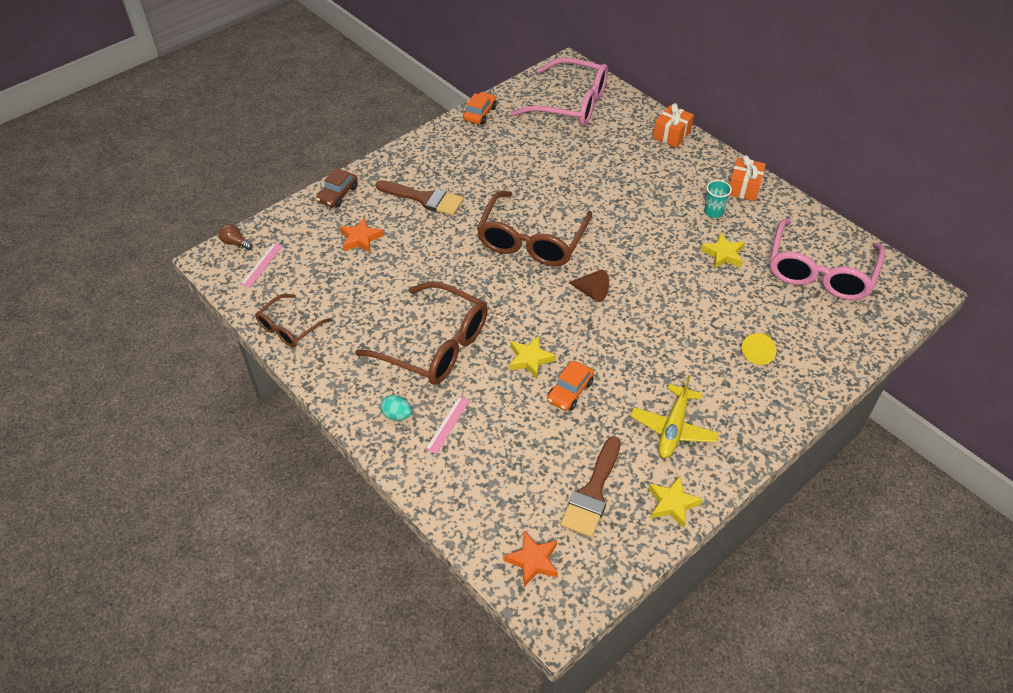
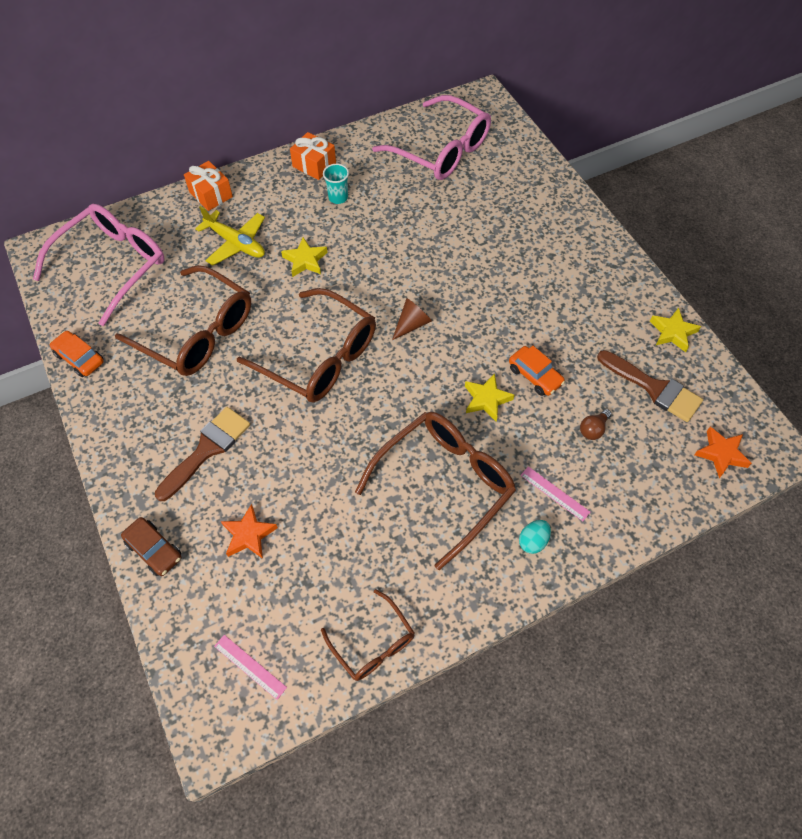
camera: 75 degrees left, 10 degrees up
(235, 243) = (193, 700): brown light bulb -> brown light bulb (593, 429)
(527, 165) = (197, 332): none -> brown glasses
(673, 428) = (593, 308): yellow plane -> yellow plane (236, 243)
(723, 254) = (397, 208): yellow star -> yellow star (305, 260)
(758, 352) = (522, 222): yellow cone -> none

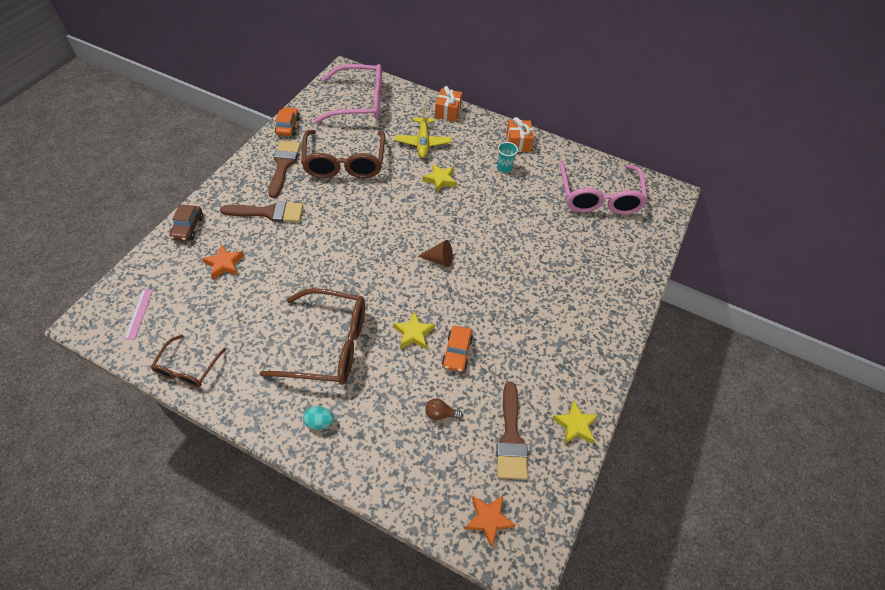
camera: 50 degrees right, 5 degrees down
(142, 396) = (283, 165): none -> brown brush
(319, 357) = (374, 227): brown glasses -> none
(554, 493) = (367, 416): pink ruler -> none

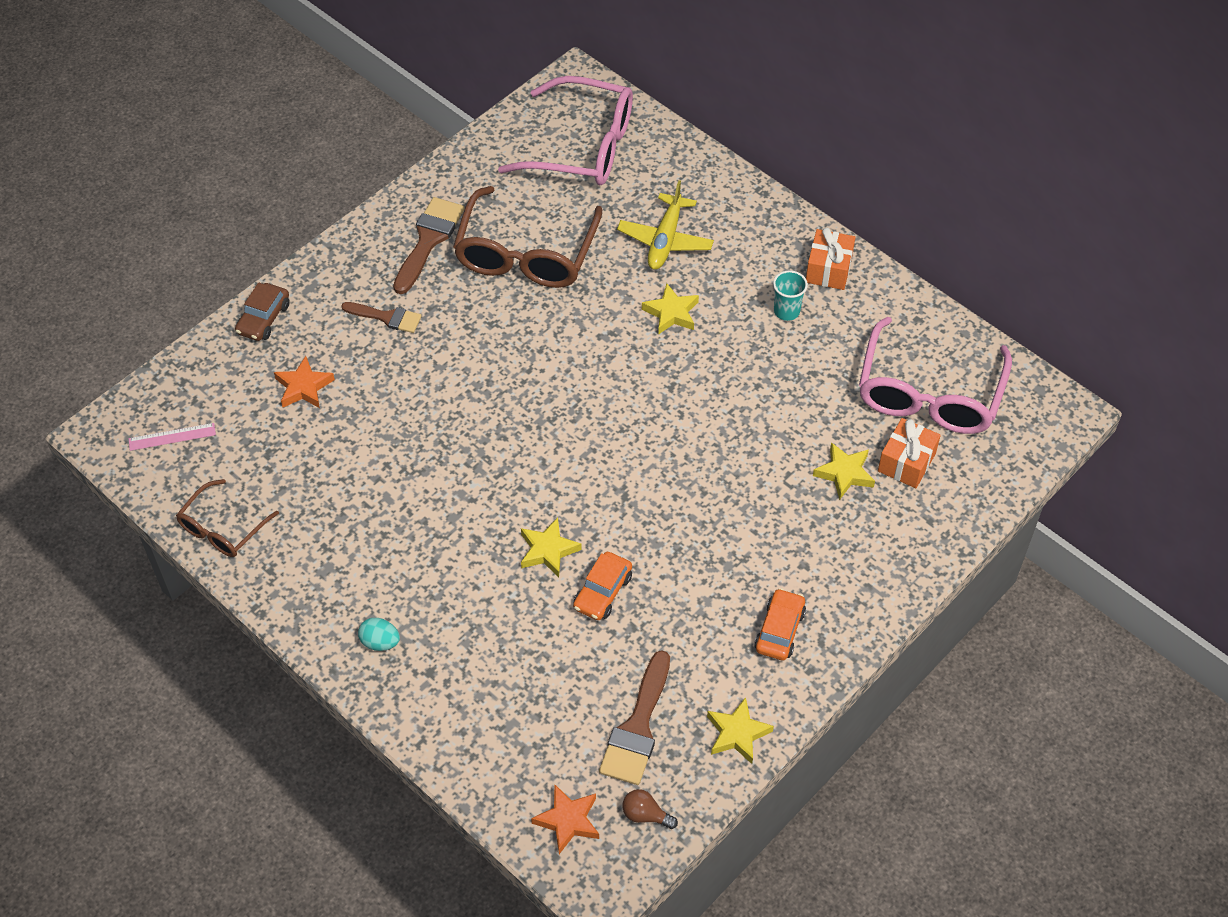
camera: 20 degrees right, 0 degrees up
(138, 314) = (172, 436): pink ruler -> pink ruler turned 60 degrees clockwise
(269, 212) = (387, 317): brown brush -> brown brush, size x0.64
(288, 126) = (453, 171): orange car -> orange car (779, 630)
(328, 345) = (421, 539): brown glasses -> none
(439, 259) = (624, 446): brown cone -> none
(440, 414) = (549, 671): brown light bulb -> brown light bulb (645, 815)
(448, 112) = (727, 189): orange gift -> orange gift (906, 462)
(572, 249) = (844, 473): none -> yellow star

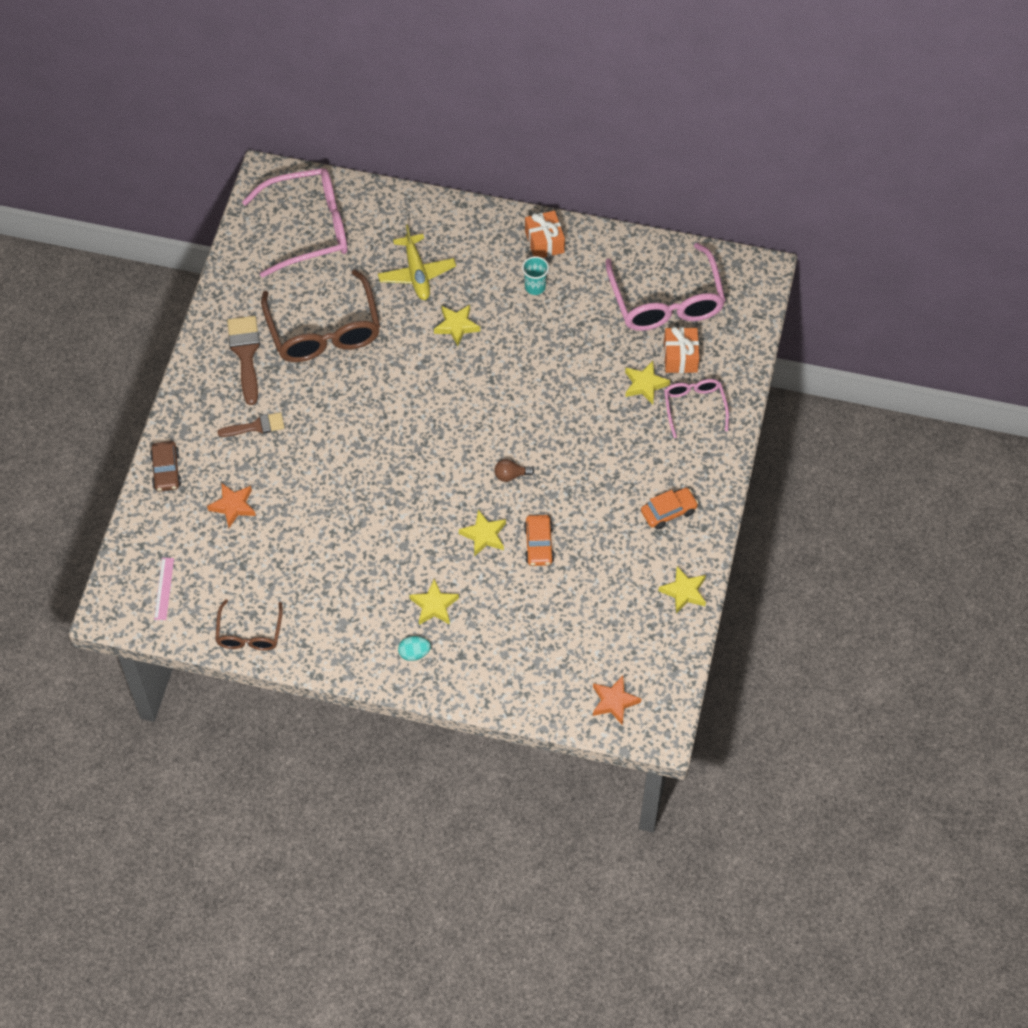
camera: 30 degrees left, 5 degrees up
(172, 436) = (164, 588): pink ruler -> pink ruler turned 45 degrees counterclockwise
(439, 600) = (434, 605): none -> yellow star
(637, 727) = (619, 621): brown brush -> none
(645, 815) = (660, 672): brown light bulb -> brown light bulb (511, 475)
(779, 630) = (668, 512): orange car -> orange car turned 75 degrees clockwise
(887, 526) = (694, 407): none -> pink glasses

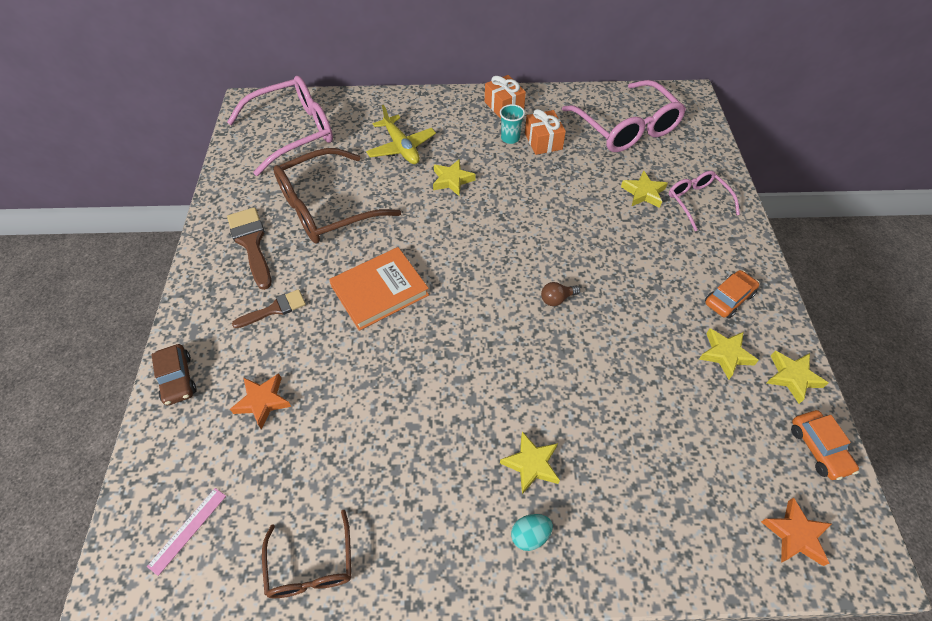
camera: 15 degrees left, 5 degrees down
(164, 588) = (187, 530): pink ruler -> pink ruler turned 45 degrees clockwise
(324, 330) = (326, 208): brown glasses -> brown glasses turned 90 degrees clockwise
(353, 430) = (379, 290): none -> orange book
(484, 535) = (555, 367): yellow star -> yellow star (725, 354)
(539, 545) = (617, 363): orange car -> orange car (818, 448)
(680, 357) = (662, 166): orange gift -> orange gift (543, 141)

